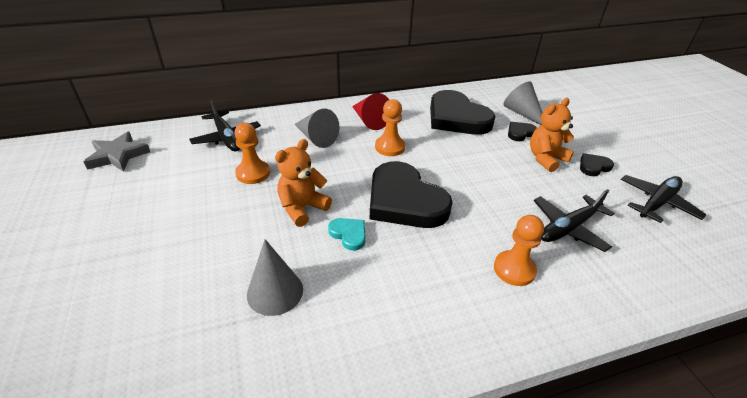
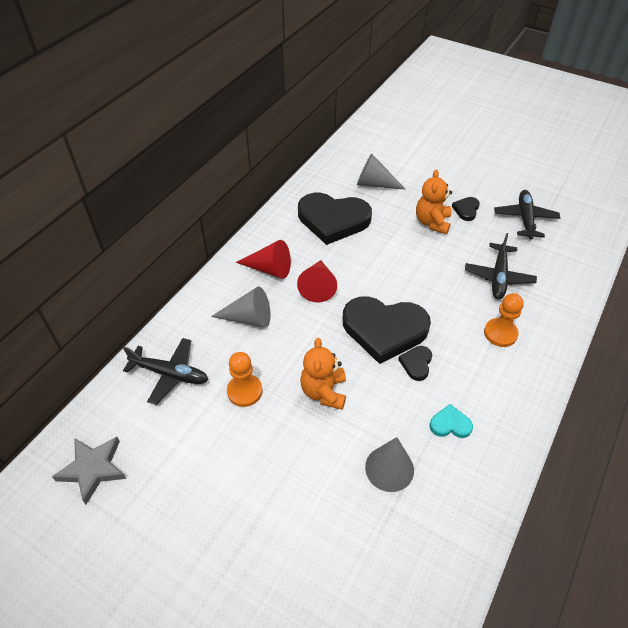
camera: 40 degrees left, 10 degrees up
(349, 234) = (381, 387): turquoise heart -> turquoise heart (450, 424)
(390, 147) = (318, 286): orange pawn -> red cone
(520, 133) = (392, 207): black heart -> black heart (416, 364)

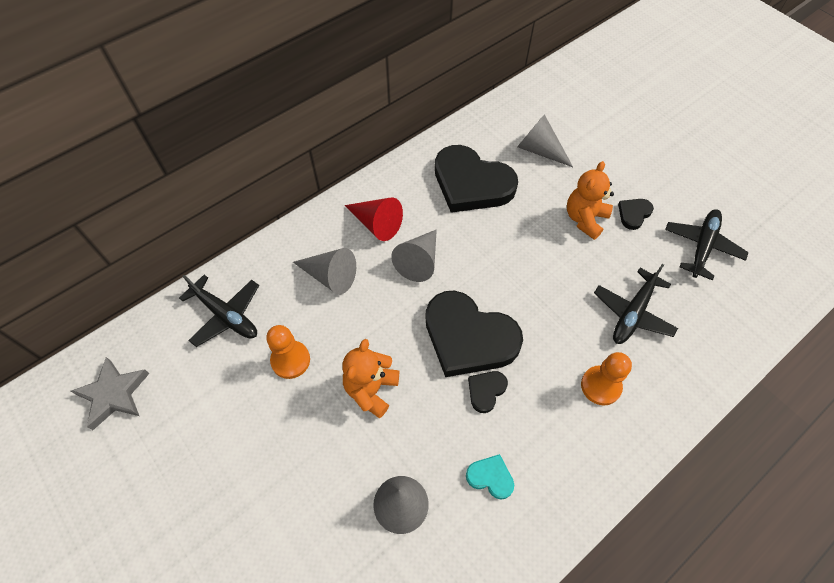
camera: 20 degrees right, 10 degrees up
(318, 286) = (419, 261): red cone -> grey cone

